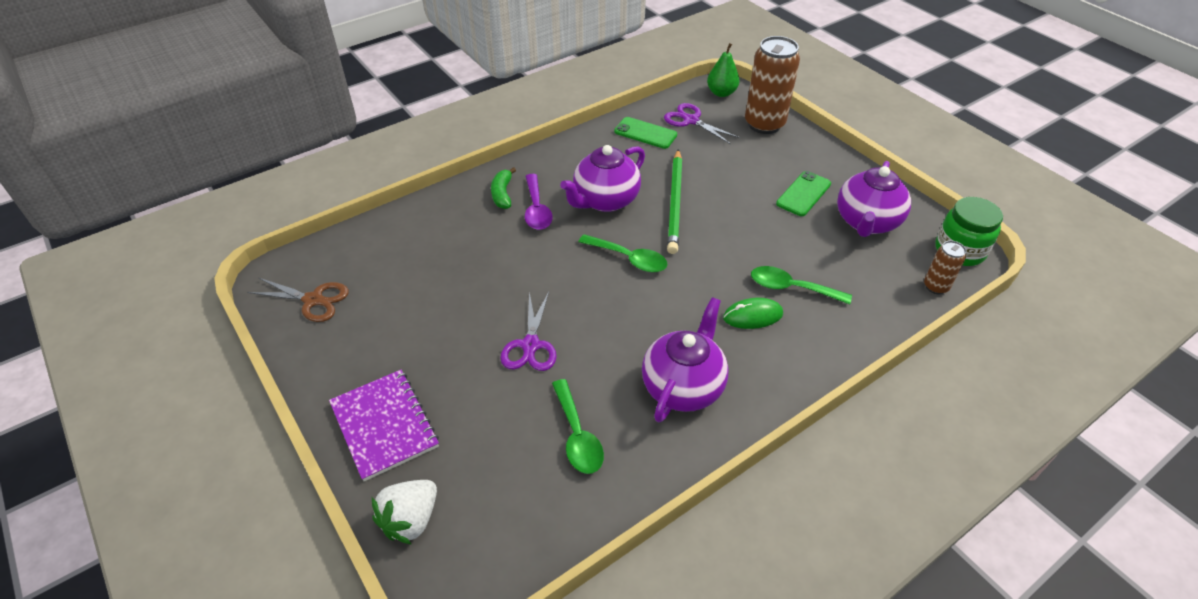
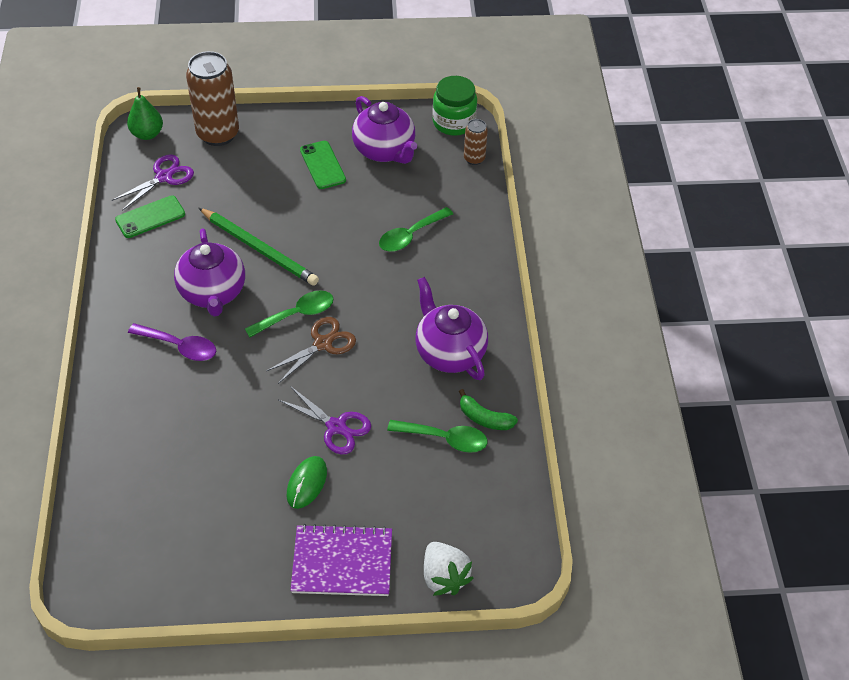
camera: 60 degrees left, 5 degrees up
(313, 300) = (150, 567): brown scissors -> brown scissors (323, 343)
(502, 194) = (135, 362): green banana -> green banana (484, 418)
(691, 120) = (164, 177): purple scissors -> purple scissors turned 150 degrees clockwise
(752, 316) = (418, 274): green mouse -> green mouse (307, 483)

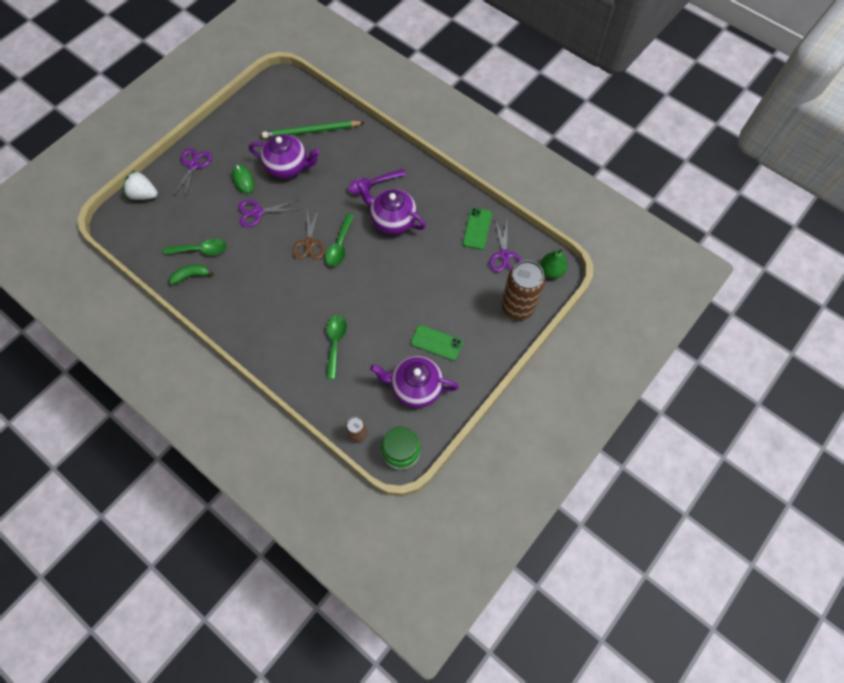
camera: 135 degrees right, 15 degrees up
(259, 249) = (402, 262): green pencil -> green pencil (311, 131)
(342, 562) = (193, 165): purple notebook -> purple scissors
(445, 439) = (201, 250): green spoon -> green spoon turned 150 degrees counterclockwise
(449, 352) = (242, 293): purple teapot -> purple teapot (288, 167)

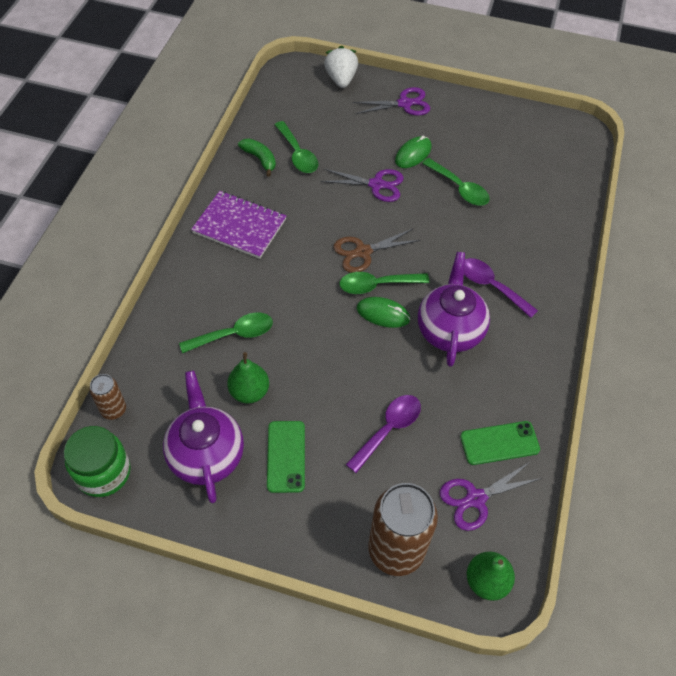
camera: 65 degrees right, 10 degrees down
(246, 310) = (239, 226): none -> purple notebook
(257, 212) = (376, 185): purple scissors -> purple scissors turned 135 degrees clockwise
(288, 167) = (459, 188): purple teapot -> green spoon
(311, 131) = (527, 191): green pencil -> none
(363, 251) = (383, 314): none -> green mouse
(383, 348) = (249, 392): none -> green pear
(443, 281) = (388, 429): none -> purple spoon

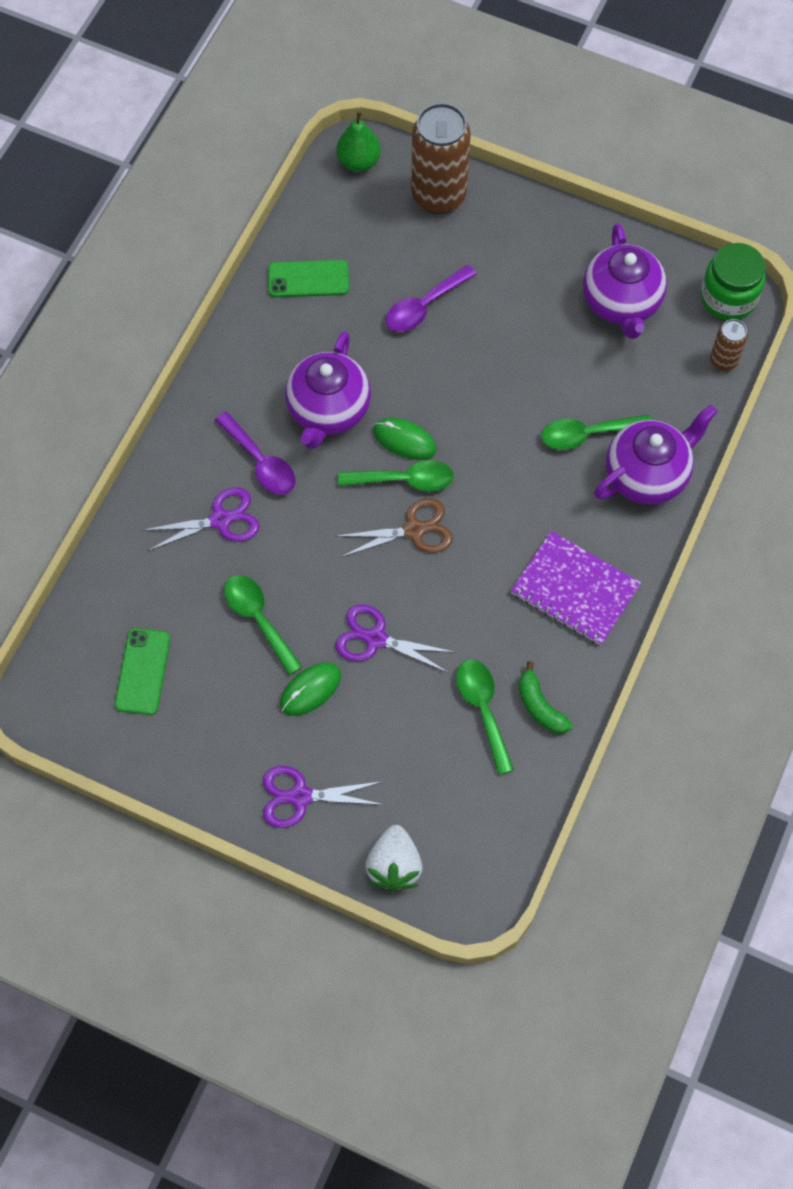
camera: 170 degrees left, 10 degrees up
(184, 309) = (647, 474): none -> purple teapot
(249, 392) = (572, 364): green pear -> none
(286, 456) = (537, 292): green phone -> green phone (143, 671)
(475, 499) = (349, 230): purple scissors -> purple scissors (221, 520)

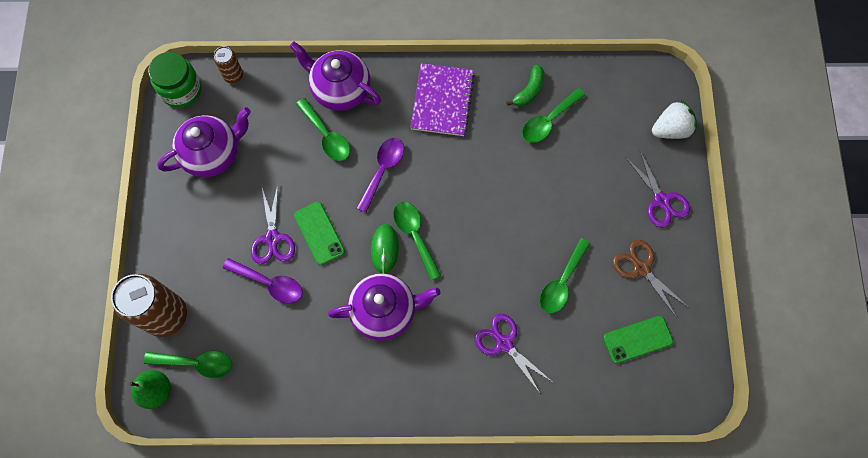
camera: 115 degrees left, 5 degrees up
(260, 462) = (447, 338): purple spoon -> purple spoon (383, 170)
(308, 279) = (280, 378): green phone -> green phone (319, 233)
(310, 690) = (591, 227): green mouse -> none
(369, 207) = (196, 363): none -> green spoon
(375, 639) = (536, 203): purple scissors -> purple scissors (272, 238)
(414, 530) = (448, 213): brown scissors -> brown scissors (641, 268)

